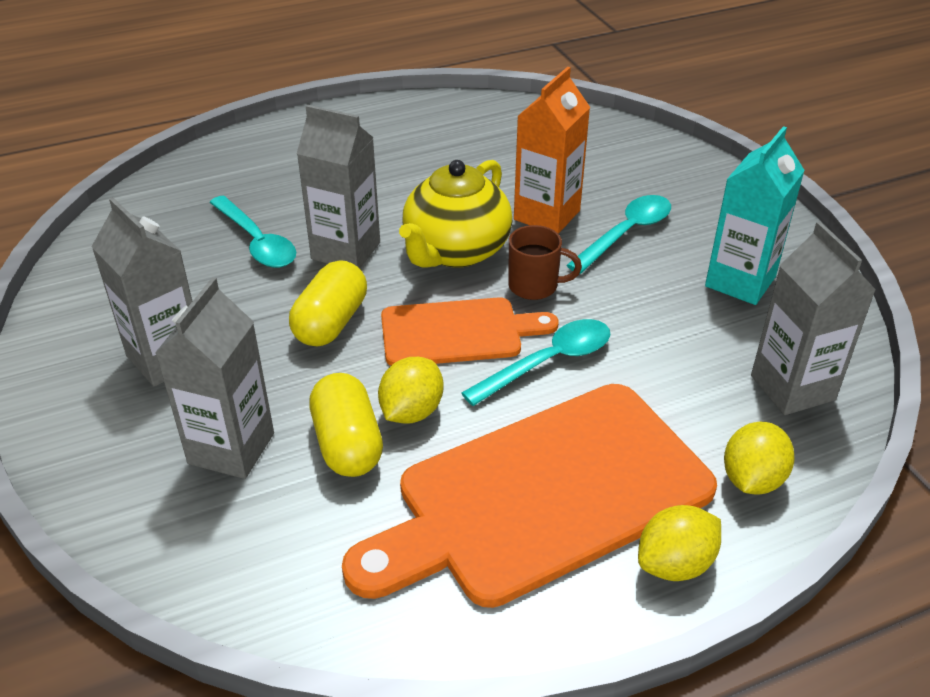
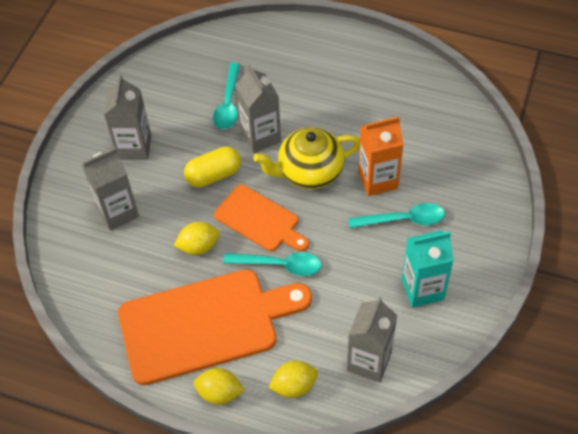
camera: 45 degrees right, 15 degrees up
(347, 443) = (160, 243): yellow capsule -> none
(535, 286) = (322, 219): brown mug -> none
(542, 495) = (205, 324): orange cutting board -> orange cutting board turned 150 degrees clockwise

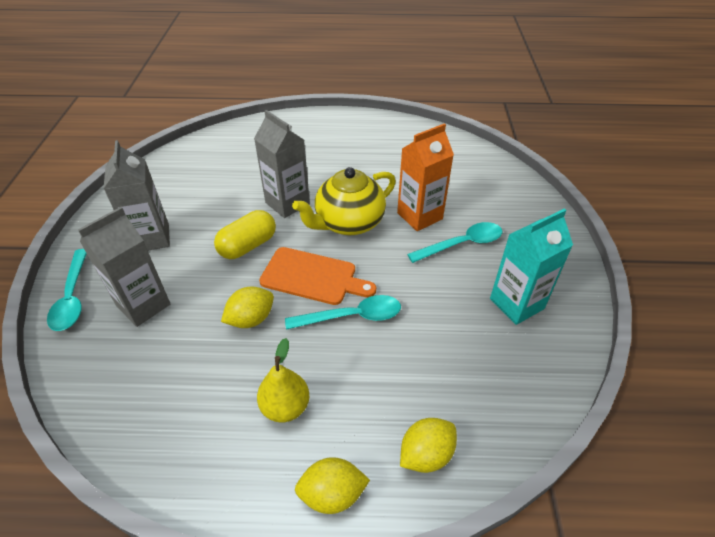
camera: 20 degrees left, 10 degrees down
(205, 324) = (285, 407): orange cutting board -> yellow pear
(228, 104) = (245, 183): turquoise spoon -> turquoise spoon (72, 298)
(369, 361) = (501, 397): grey carton -> none

